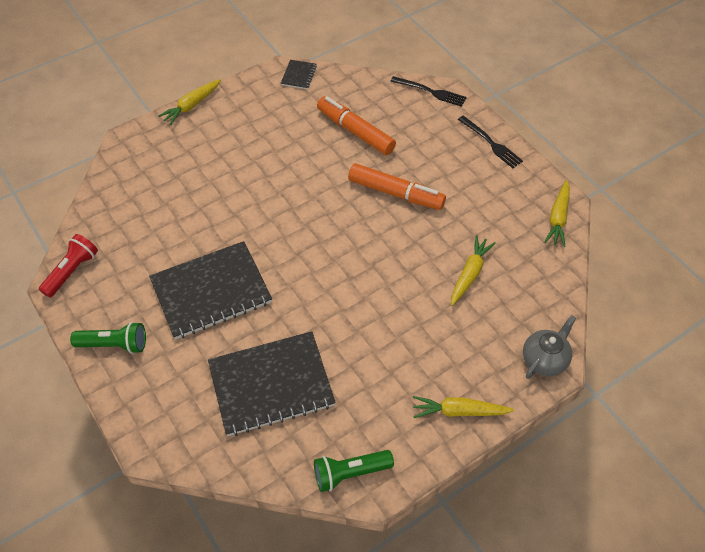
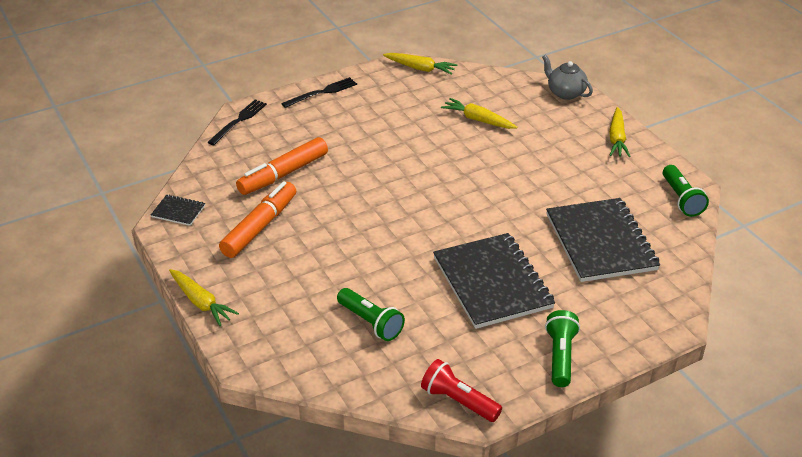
camera: 85 degrees left, 15 degrees down
(164, 208) = (371, 322): none -> green flashlight
(395, 193) = (376, 154): orange marker -> orange marker (260, 227)

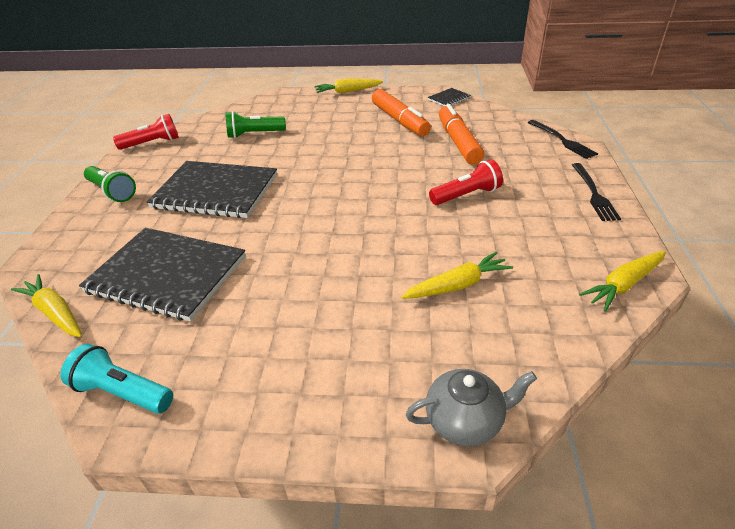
camera: 125 degrees right, 0 degrees up
(373, 144) = (466, 195): none -> red flashlight
(617, 138) = (298, 409): yellow carrot -> yellow carrot (55, 313)
(681, 199) = (123, 392): green flashlight -> turquoise flashlight

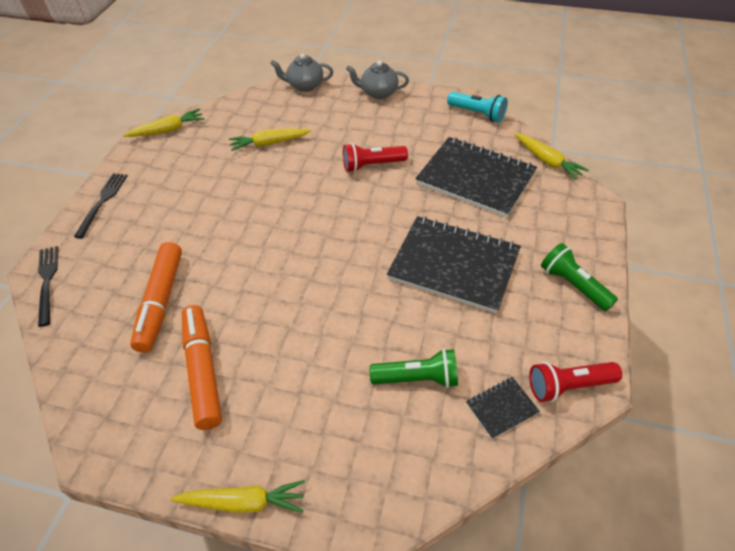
camera: 170 degrees left, 10 degrees up
(308, 422) = (378, 93): none -> grey teapot
(449, 99) = (94, 423): black notebook -> black notebook (501, 408)
(466, 195) = (210, 218): red flashlight -> red flashlight (372, 165)

